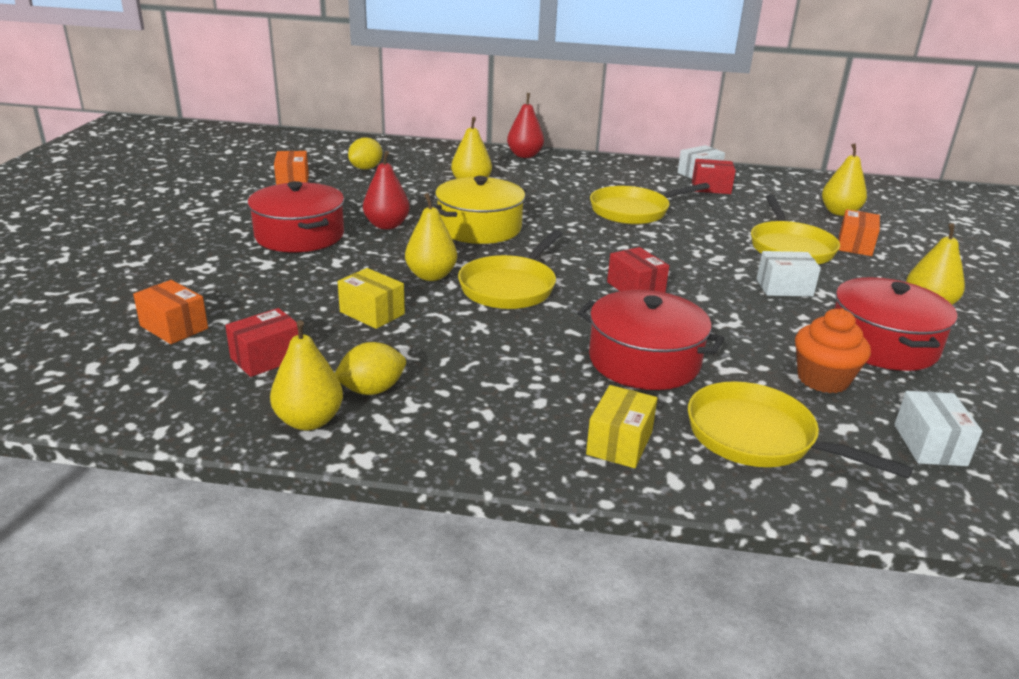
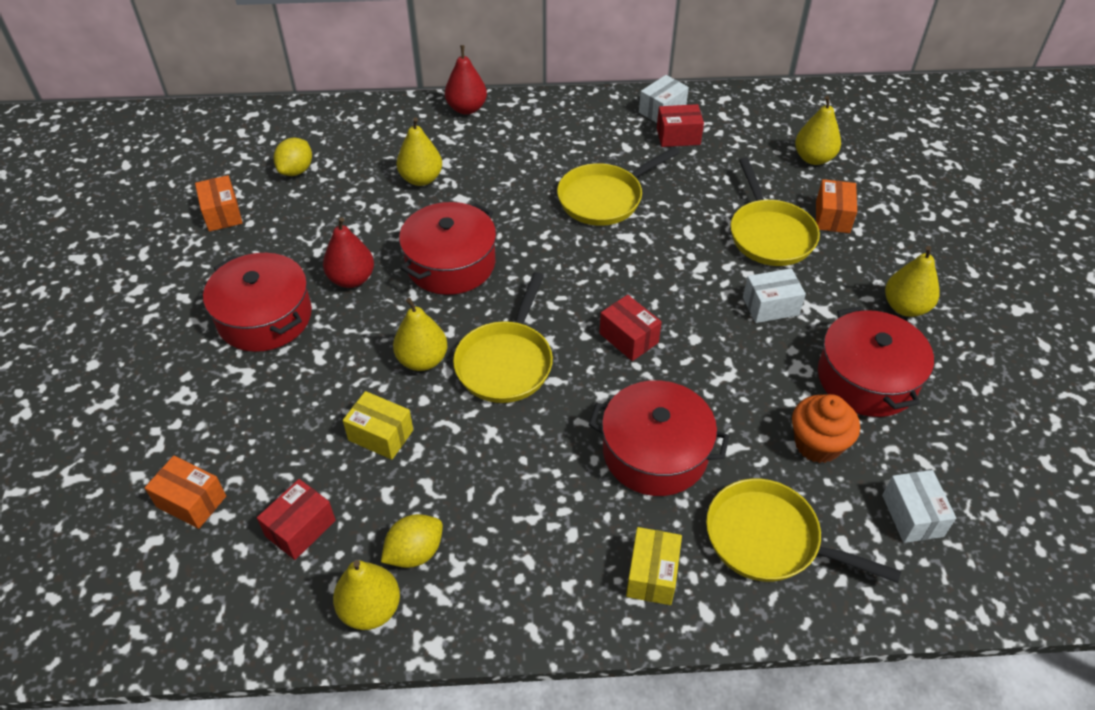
camera: 10 degrees left, 20 degrees up
(479, 228) = (450, 263): yellow pot -> red pot

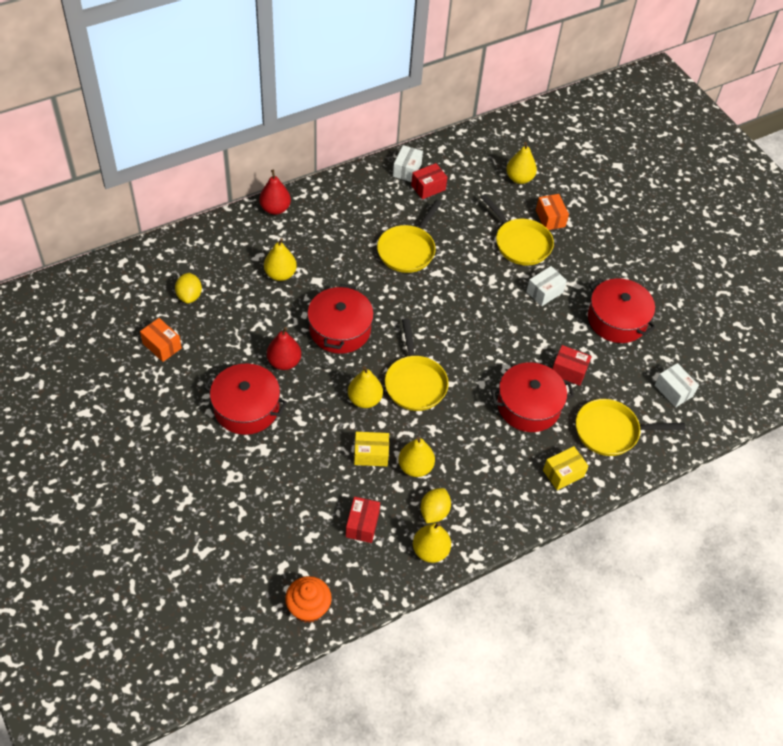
camera: 30 degrees left, 5 degrees up
(191, 501) = (288, 535): orange box -> none
(628, 338) = (476, 341): red box -> red box (569, 371)
(652, 575) = (563, 473): yellow box -> yellow box turned 75 degrees clockwise
(817, 444) = (609, 368): orange cupcake -> orange cupcake (308, 608)
(905, 307) = (617, 267): yellow pear -> yellow pear (415, 467)

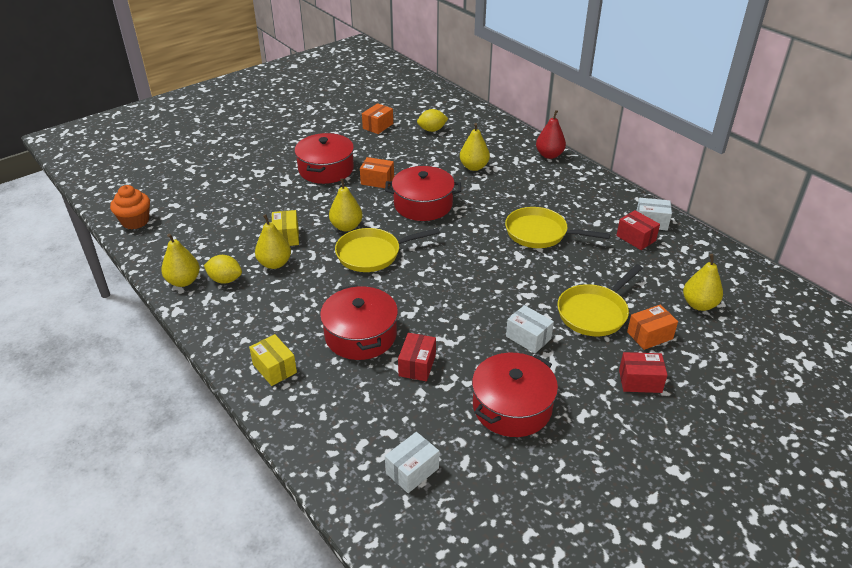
camera: 85 degrees right, 15 degrees down
(284, 362) = (377, 181): red pear -> orange box
(362, 525) = (212, 240): red box -> red box (640, 381)
(611, 431) = (337, 407): yellow pan -> none

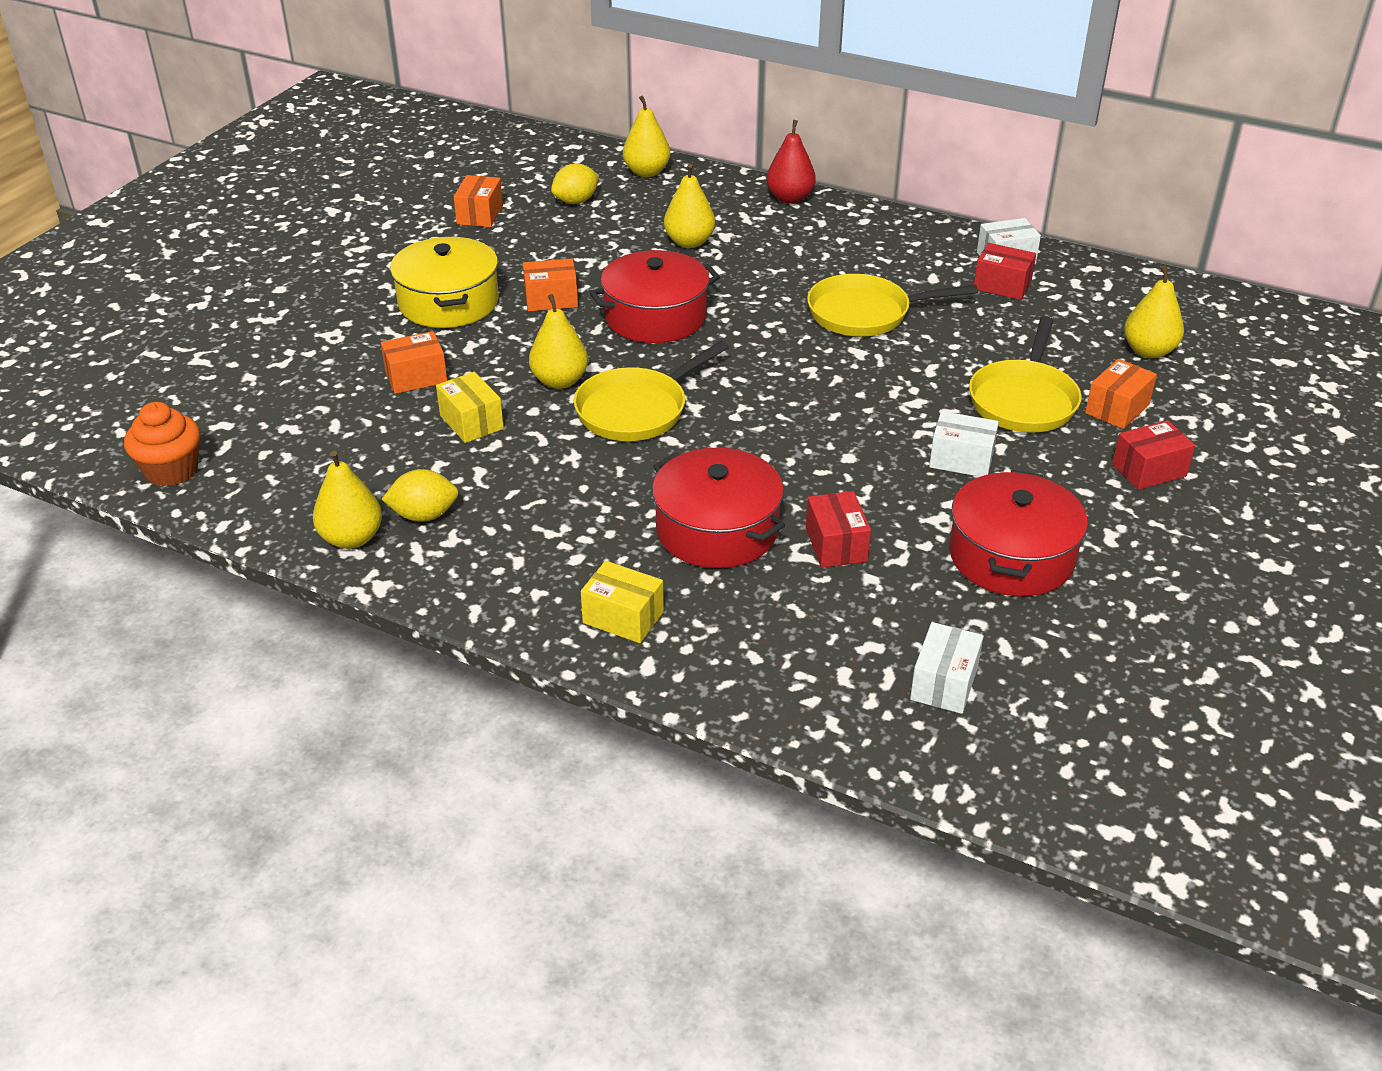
camera: 25 degrees left, 0 degrees up
(275, 263) = (488, 467): yellow pear -> yellow pear (646, 172)
(279, 205) = (416, 377): none -> orange box
(326, 169) = (448, 302): red pot -> yellow pot

